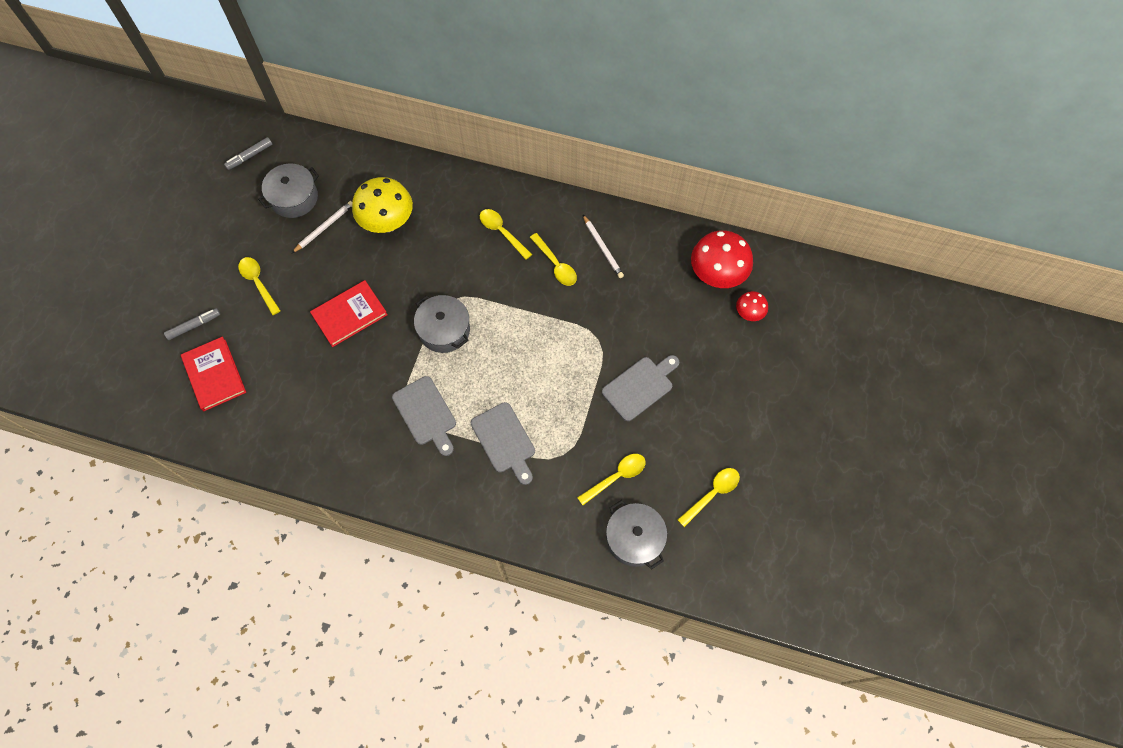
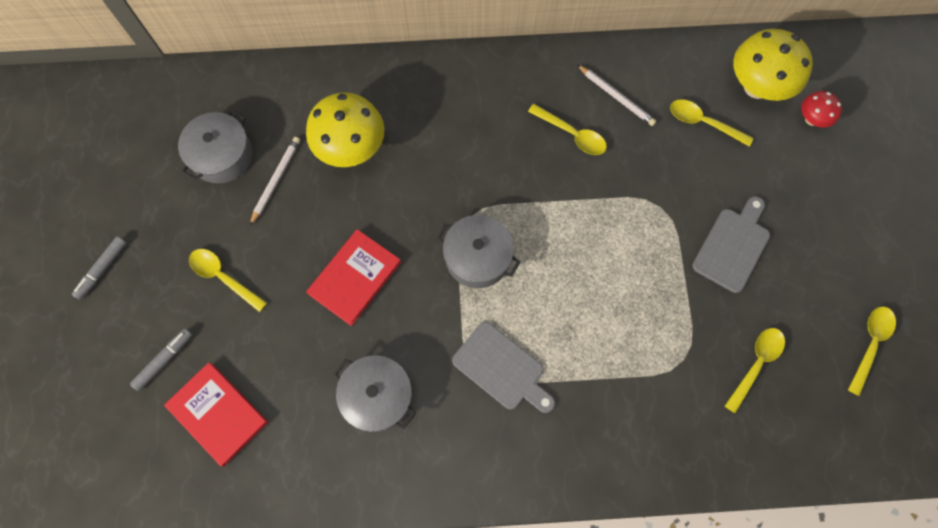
camera: 20 degrees left, 5 degrees up
(249, 156) = (143, 121): grey marker -> grey marker (102, 269)
(502, 232) = (492, 116): yellow spoon -> yellow spoon (703, 123)
(504, 441) = (609, 368): grey cutting board -> none
(634, 538) = (809, 430): grey pot -> grey pot (377, 396)
(716, 275) = (756, 87): red mushroom -> yellow mushroom

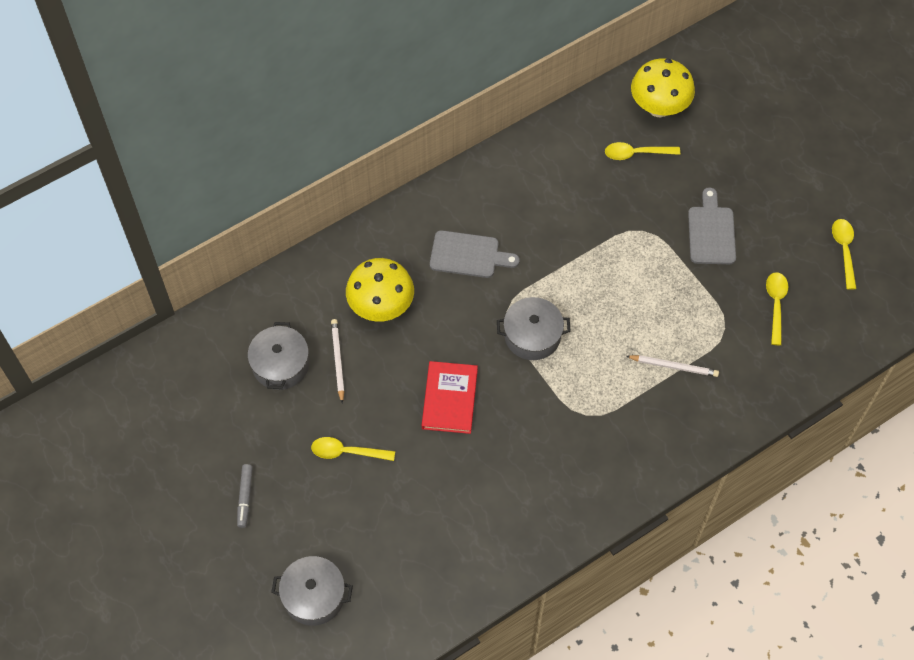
camera: 30 degrees left, 10 degrees down
(164, 360) = (343, 534): grey marker -> none
(218, 414) = (412, 548): red book -> none
(377, 396) = (523, 471): grey pot -> grey pot (314, 596)
(502, 368) = (601, 403): grey cutting board -> grey cutting board (468, 255)
(572, 134) = (544, 210): yellow spoon -> none
(616, 97) = (560, 166): white pencil -> white pencil (673, 366)
(811, 119) = (712, 112): red mushroom -> none

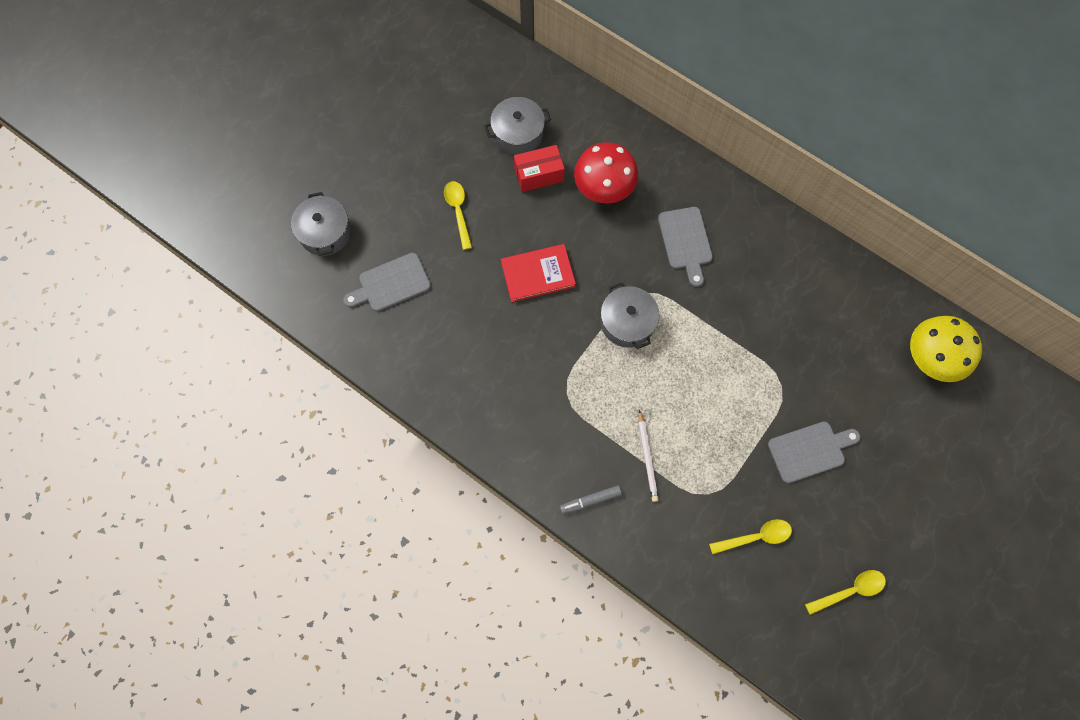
camera: 70 degrees right, 10 degrees up
(245, 497) = (391, 152): grey marker -> grey marker (590, 500)
(338, 360) = (539, 174): white pencil -> red box
(381, 307) = (603, 190): yellow mushroom -> red mushroom
(403, 545) = (391, 284): none -> grey cutting board
(636, 153) = (865, 354): yellow spoon -> none

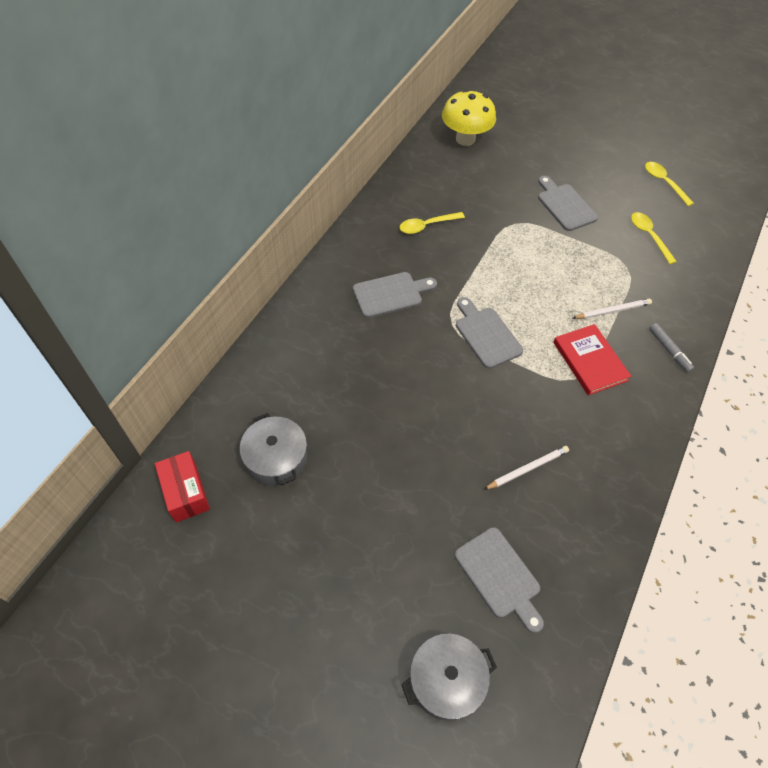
camera: 100 degrees left, 15 degrees down
(458, 212) = (389, 511): yellow spoon -> yellow spoon (427, 226)
(479, 327) = (527, 469): none -> white pencil
(538, 274) = (452, 418): red book -> red book (589, 361)
(539, 174) = (329, 430): red box -> red box (186, 492)
(603, 190) = (341, 366): red mushroom -> none
(627, 322) = (486, 335): grey pot -> grey cutting board

